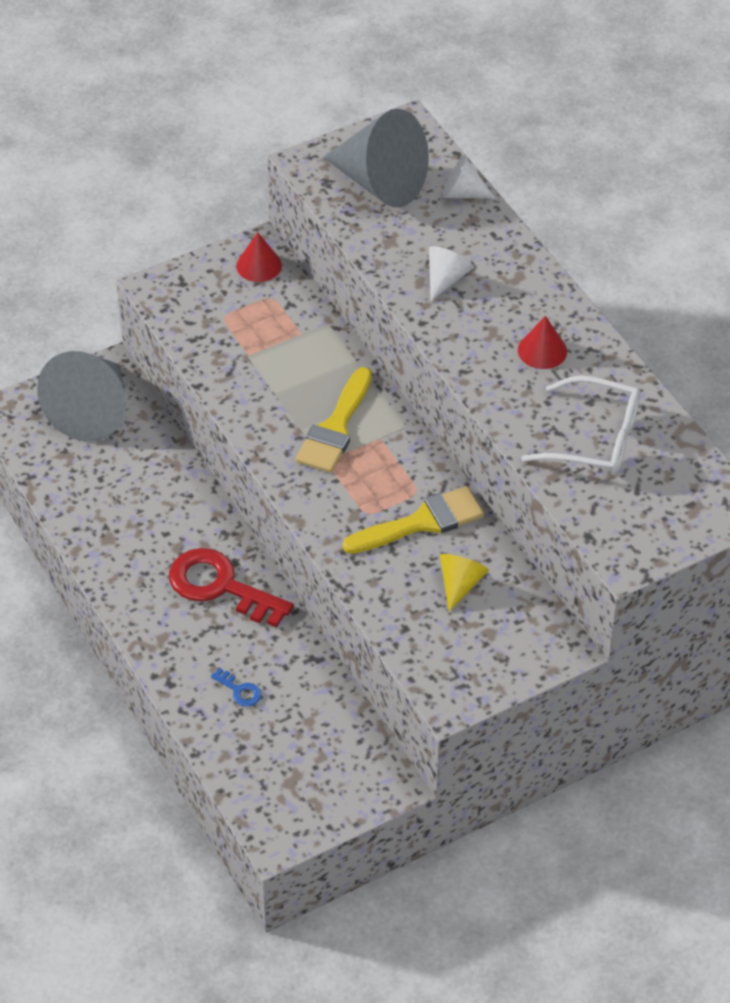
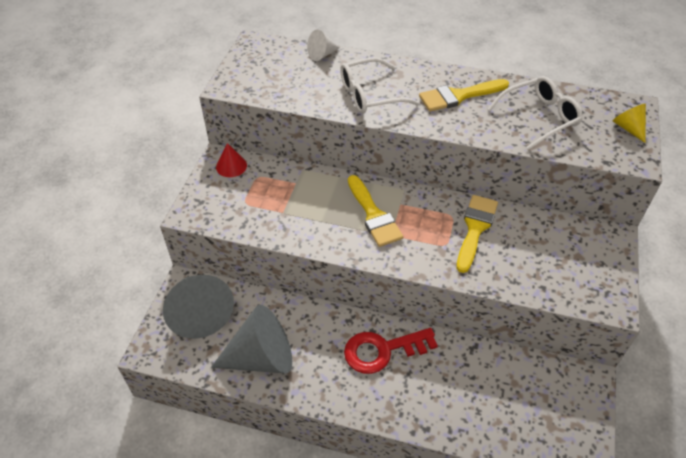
camera: 45 degrees left, 0 degrees up
(239, 690) = (463, 398): blue key -> none
(380, 182) = (276, 73): grey cone -> grey cone (261, 357)
(446, 279) = (370, 95): white cone -> white glasses
(460, 584) = (533, 244): yellow cone -> yellow cone (628, 128)
(542, 350) = (458, 96): red cone -> yellow brush

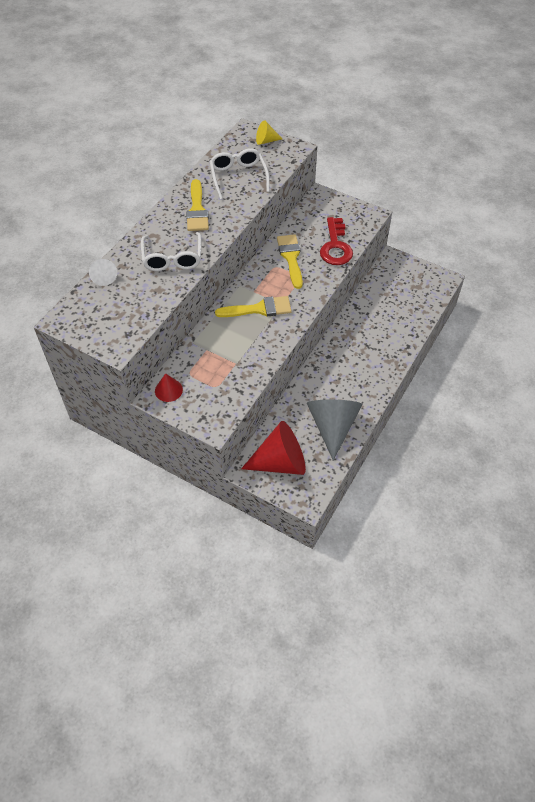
camera: 75 degrees left, 5 degrees up
(199, 313) = (280, 462): grey cone -> red cone
(382, 350) = (345, 354): red key -> red key (335, 246)
(475, 228) = (291, 258): yellow brush -> yellow brush turned 45 degrees clockwise

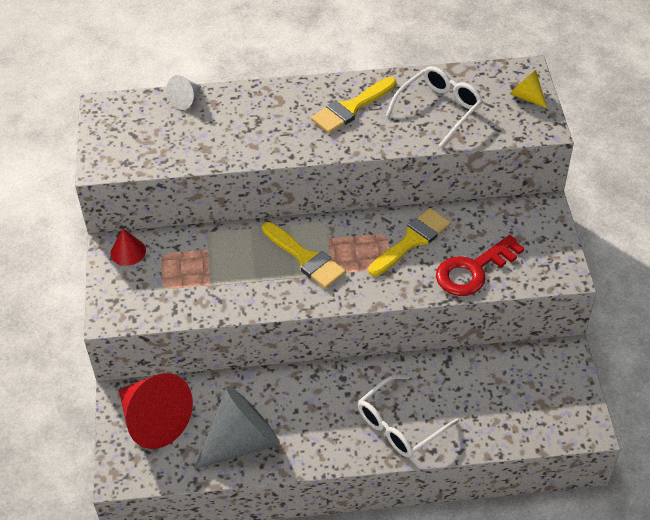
camera: 55 degrees right, 5 degrees down
(172, 258) = (259, 132): white glasses -> white glasses (400, 424)

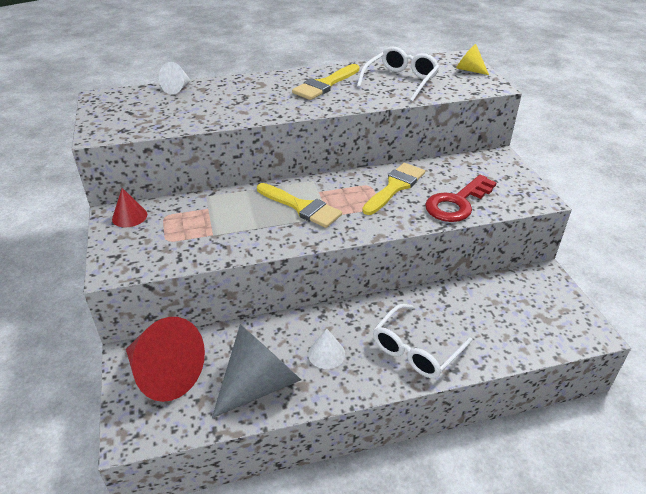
camera: 10 degrees left, 10 degrees down
(310, 418) = (326, 354): none -> white cone

